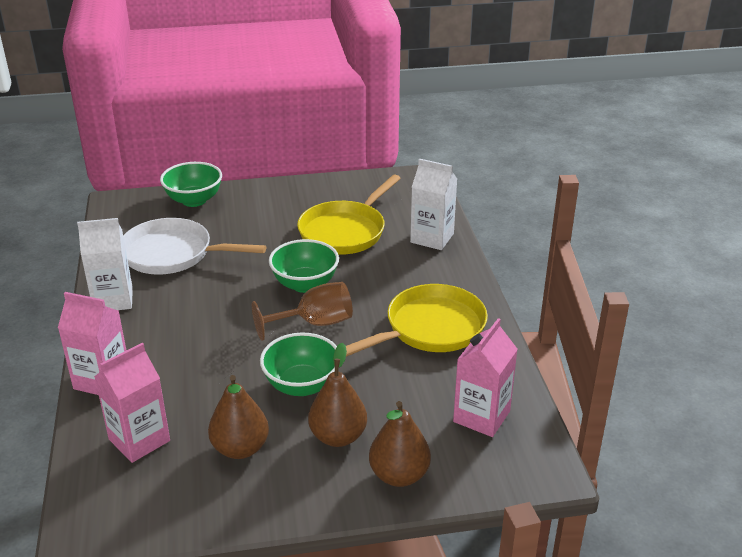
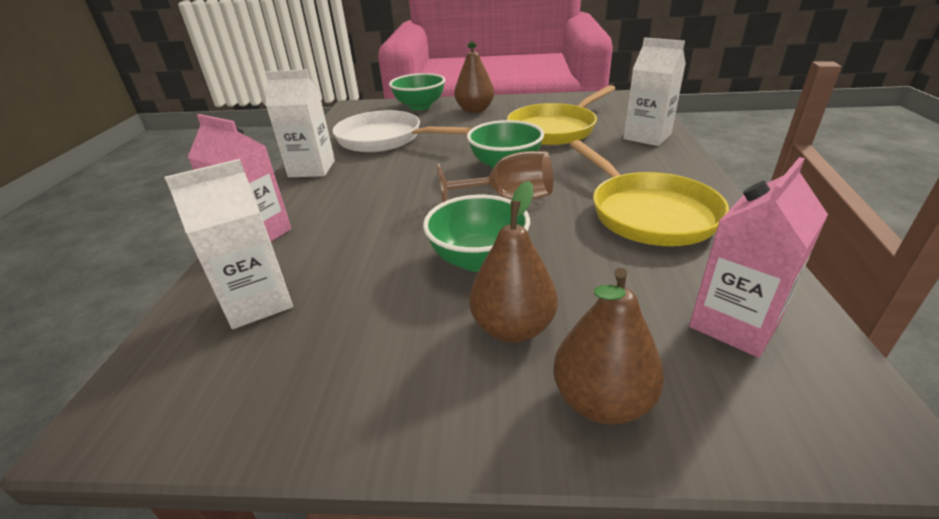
camera: 15 degrees right, 0 degrees up
(139, 440) = (258, 302): pink carton -> white carton
(240, 448) = (375, 328): brown pear -> brown pear (475, 110)
(430, 328) = (647, 213): yellow pan -> yellow pan turned 90 degrees clockwise

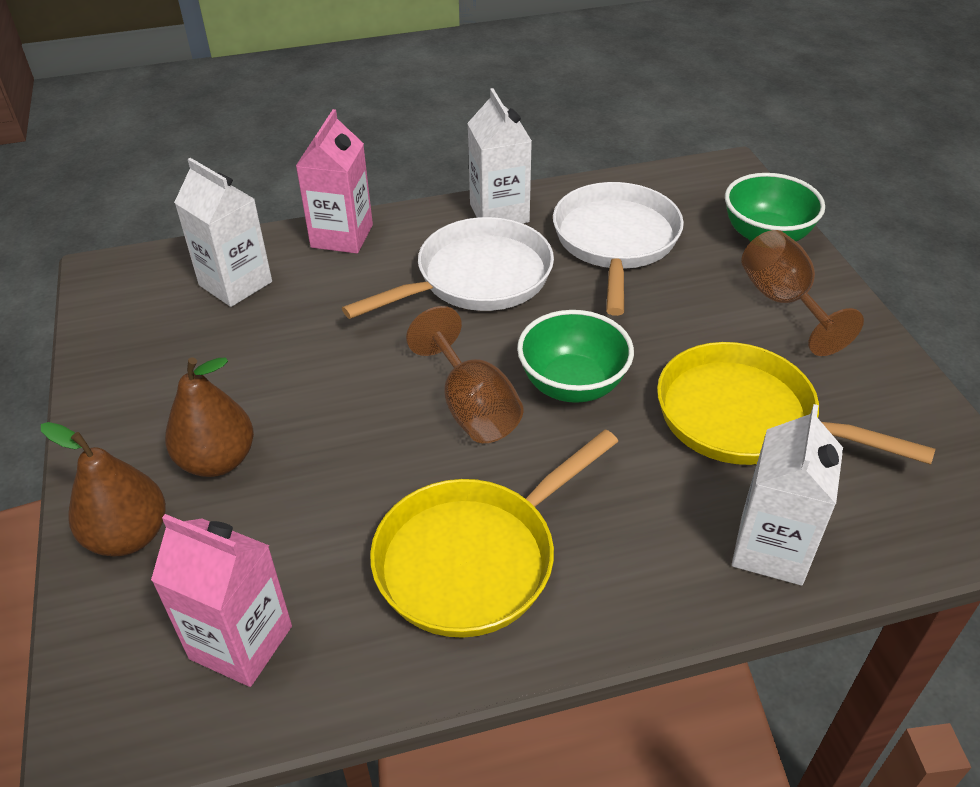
camera: 70 degrees right, 10 degrees up
(375, 184) = (476, 278): none -> white pan
(475, 110) = (783, 302): brown pear -> brown goblet
(478, 259) = (327, 410): green bowl -> none

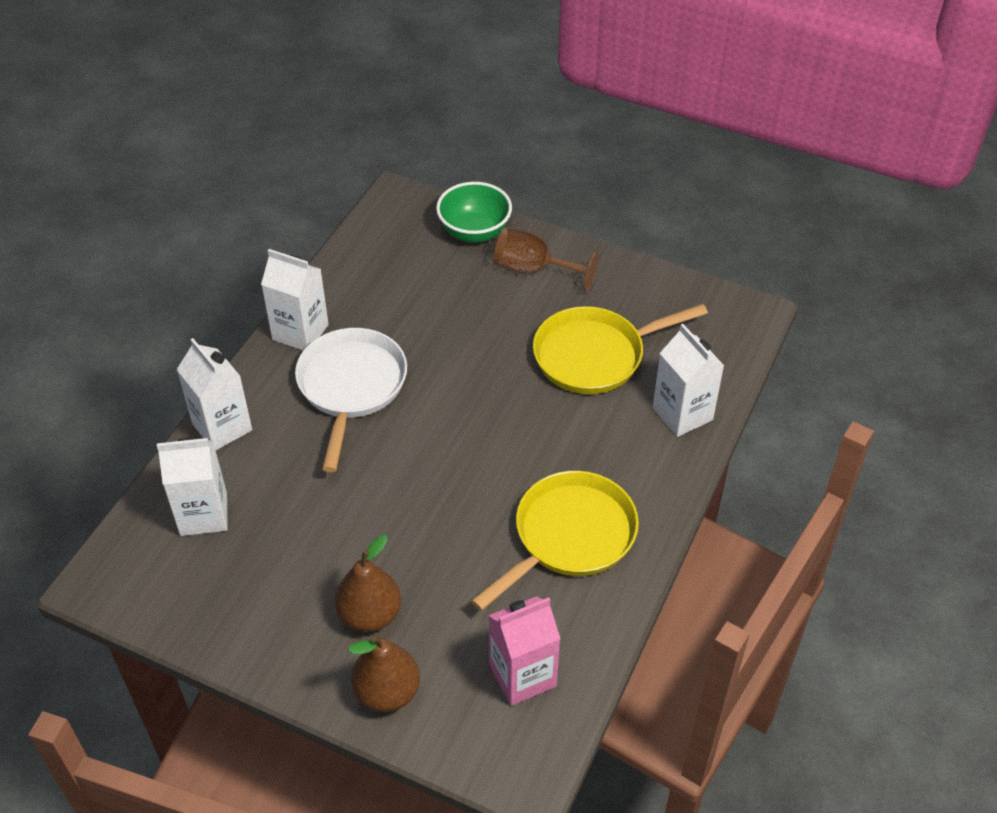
camera: 50 degrees left, 5 degrees up
(342, 236) = (222, 427): pink carton -> white carton
(472, 407) = (460, 465): brown goblet -> none
(474, 558) = (569, 537): yellow pan -> yellow pan turned 135 degrees counterclockwise
(572, 385) = (493, 408): green bowl -> none
(615, 242) = (398, 299): white pan -> none

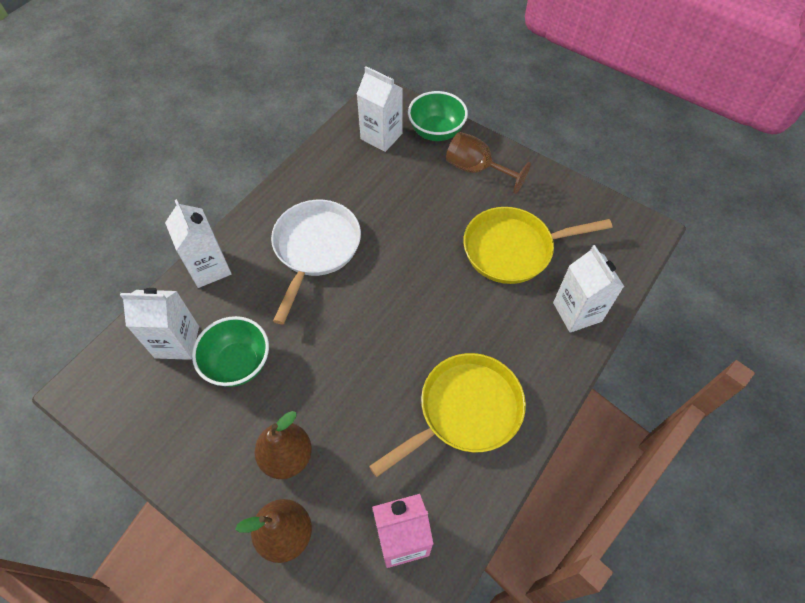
camera: 10 degrees right, 10 degrees up
(286, 527) = (238, 363): none -> green bowl
(300, 332) = (286, 196): white carton -> white carton (381, 136)

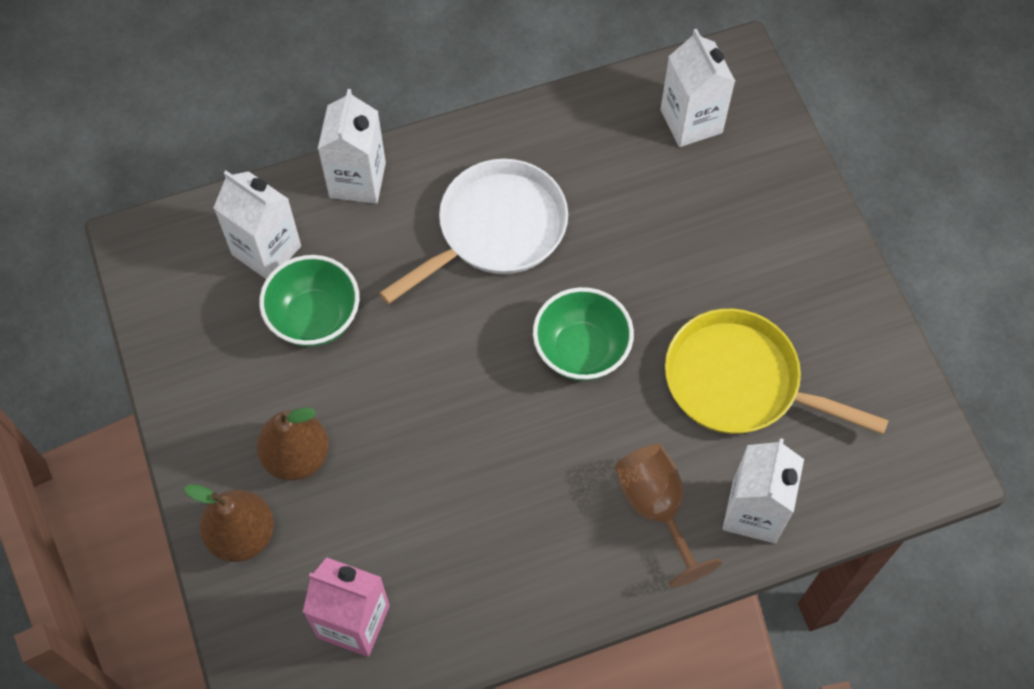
camera: 35 degrees right, 5 degrees up
(436, 132) = (770, 157): green bowl -> green bowl (581, 351)
(464, 411) = (522, 536): yellow pan -> none
(476, 169) = (781, 244): brown goblet -> brown goblet (656, 508)

